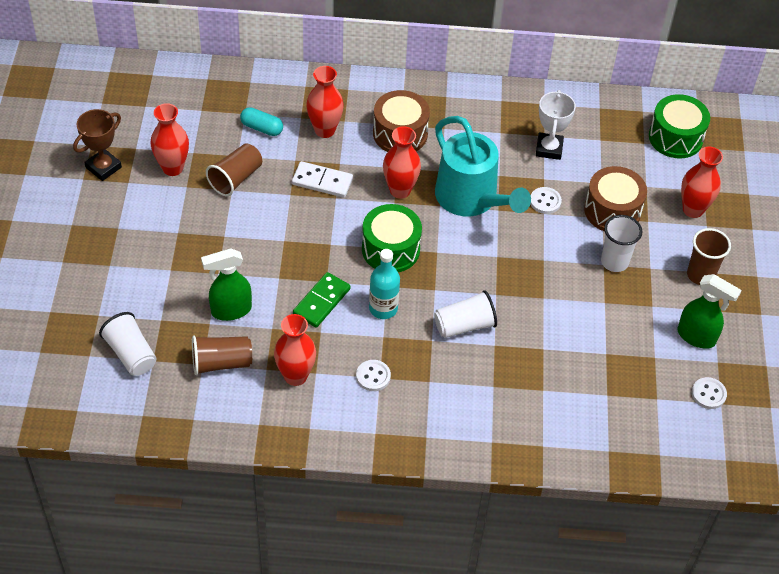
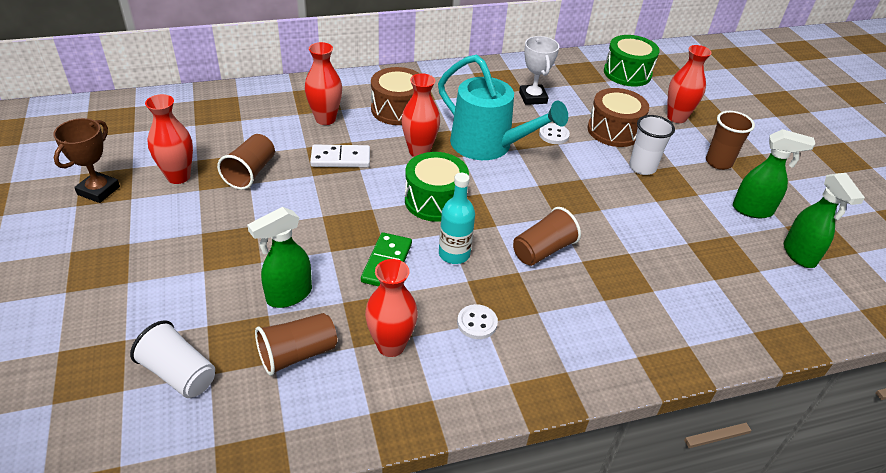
camera: 20 degrees left, 10 degrees down
(261, 128) = (262, 128): turquoise capsule -> none
(464, 325) = (543, 250): white cup -> brown cup
(708, 394) = (799, 255): white button -> green spray bottle

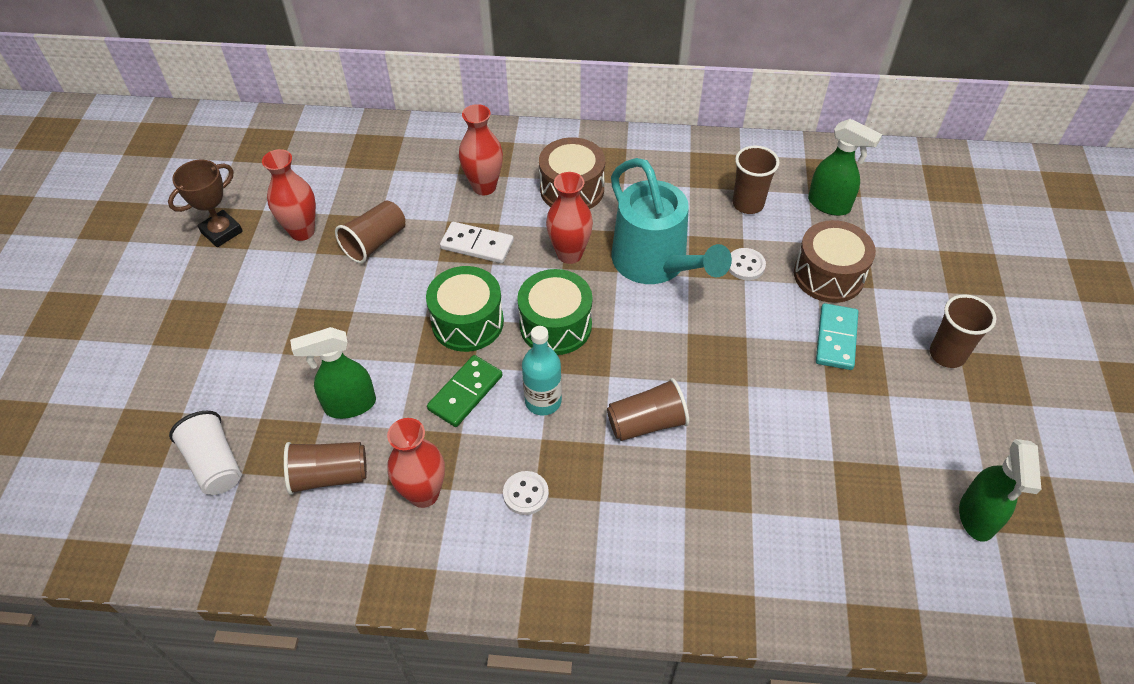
camera: 25 degrees right, 10 degrees up
(533, 98) = (748, 204): white trophy -> brown cup
(627, 73) = (898, 189): green drum -> green drum (467, 322)
(642, 167) = (836, 338): white cup -> turquoise domino
(676, 117) = (928, 273): red vase -> none
(753, 210) = (951, 437): green spray bottle -> green spray bottle (829, 205)

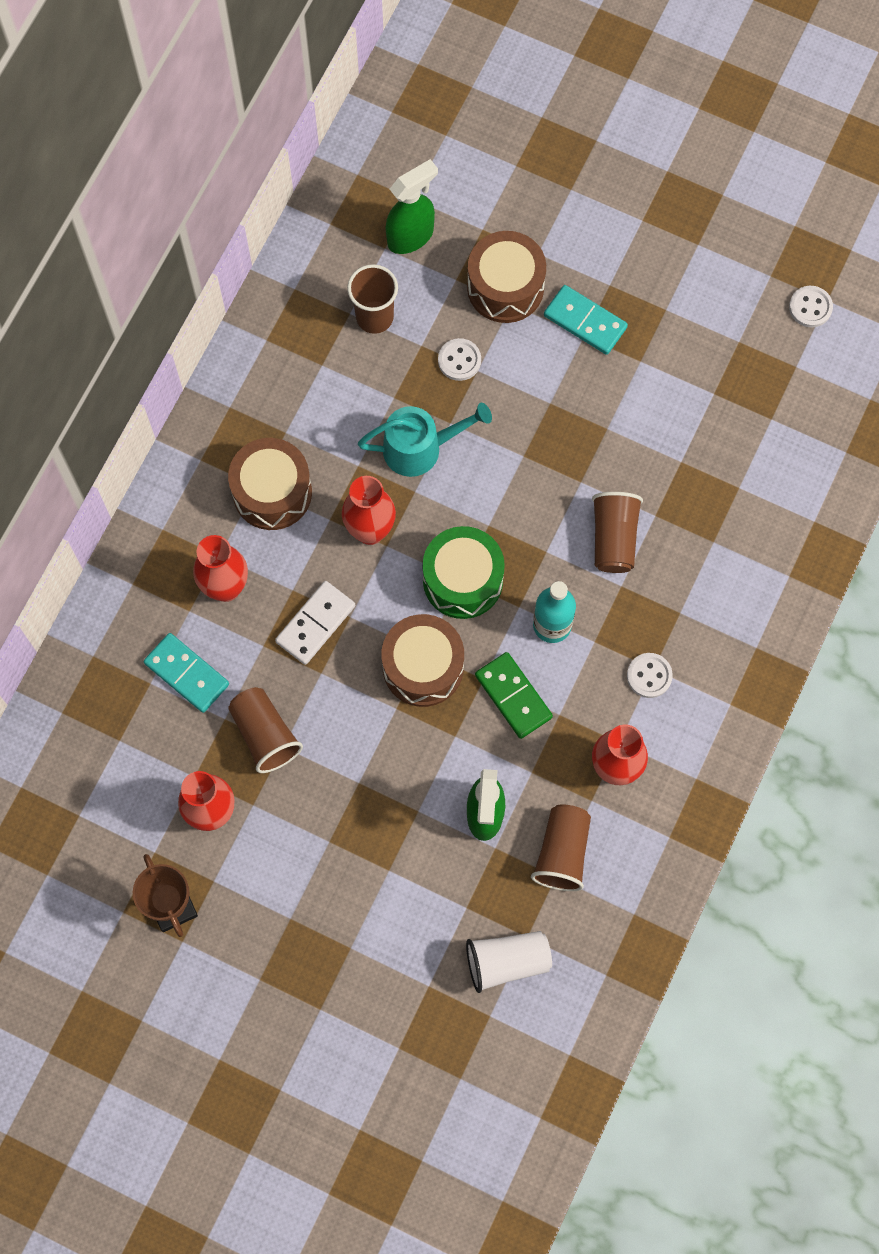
camera: 70 degrees left, 20 degrees up
(408, 186) = (187, 673): none -> turquoise domino
(467, 322) = (423, 667): green drum -> brown drum
(656, 264) = (421, 448): turquoise watering can -> turquoise watering can, size x0.66
(947, 354) = (642, 233): brown cup -> none
(977, 517) = (810, 307): green spray bottle -> white button

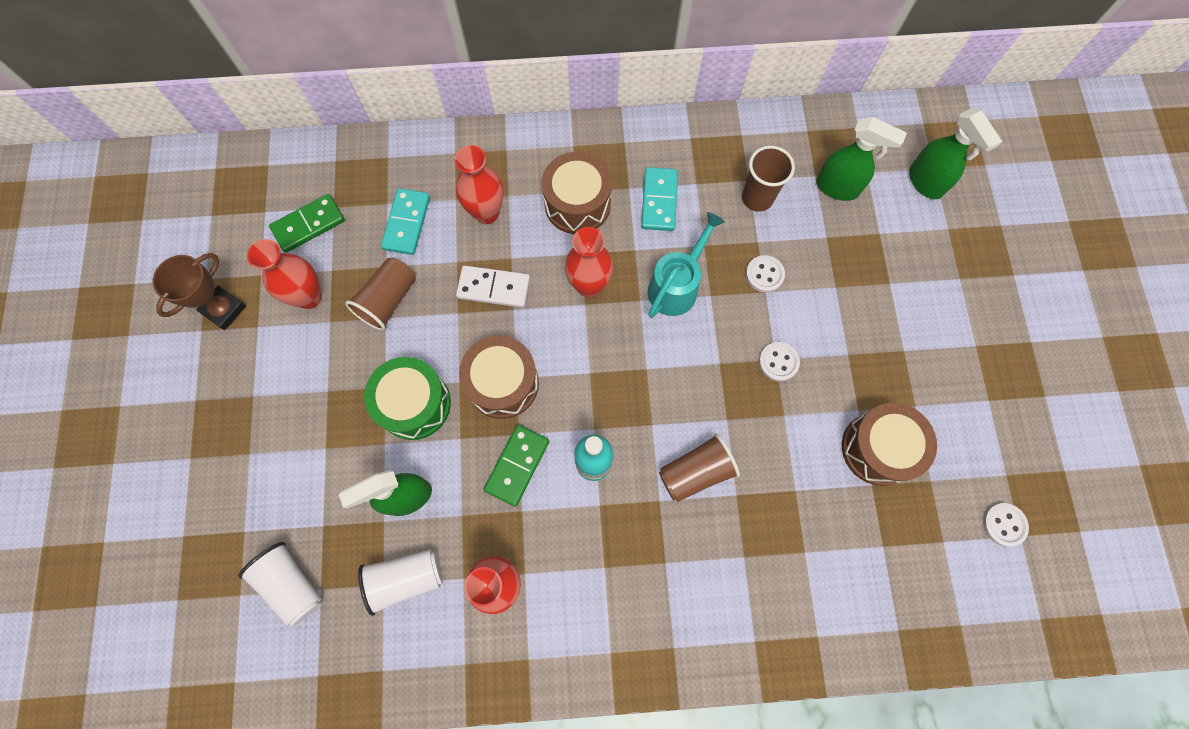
camera: 60 degrees right, 0 degrees up
(125, 776) = (308, 225): none -> green domino
(421, 448) = (677, 285): turquoise watering can -> turquoise watering can turned 105 degrees counterclockwise
(456, 153) = (925, 183): none -> green spray bottle
(463, 580) = (590, 374): green drum -> green drum (414, 404)
(505, 287) = (846, 275): brown drum -> brown drum (878, 448)
(562, 852) = (406, 579): brown cup -> white cup
(585, 321) = (860, 349): turquoise domino -> turquoise domino (659, 201)
(649, 676) = (595, 567): white button -> white button (778, 362)

